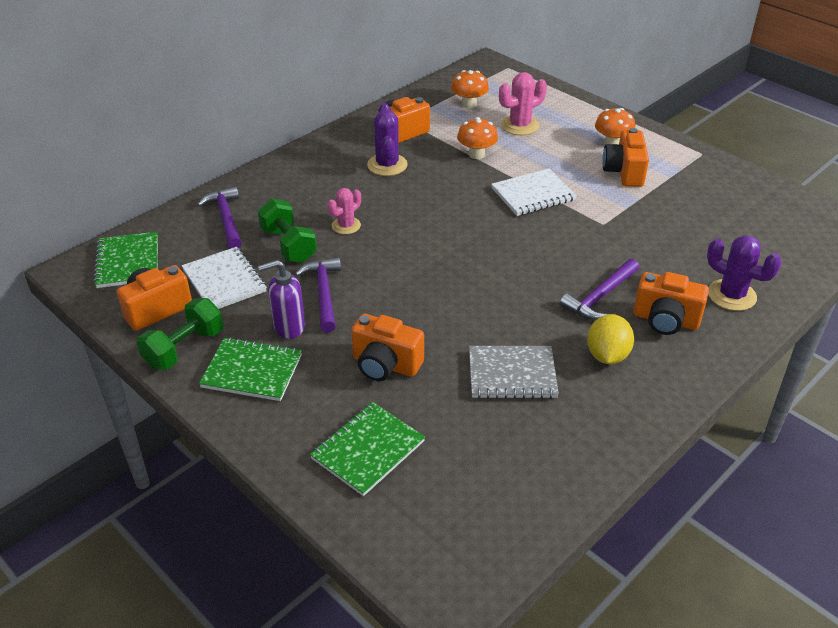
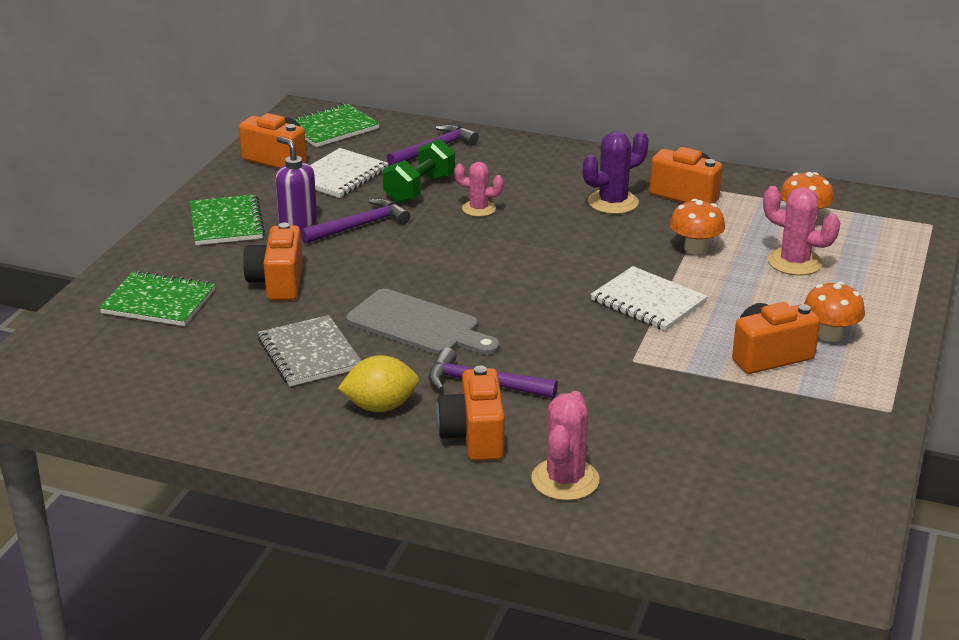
camera: 65 degrees right, 10 degrees down
(184, 348) = (236, 186): green dumbbell -> none
(502, 305) = (418, 325): none -> grey cutting board
(731, 295) = (565, 480): purple cactus -> pink cactus

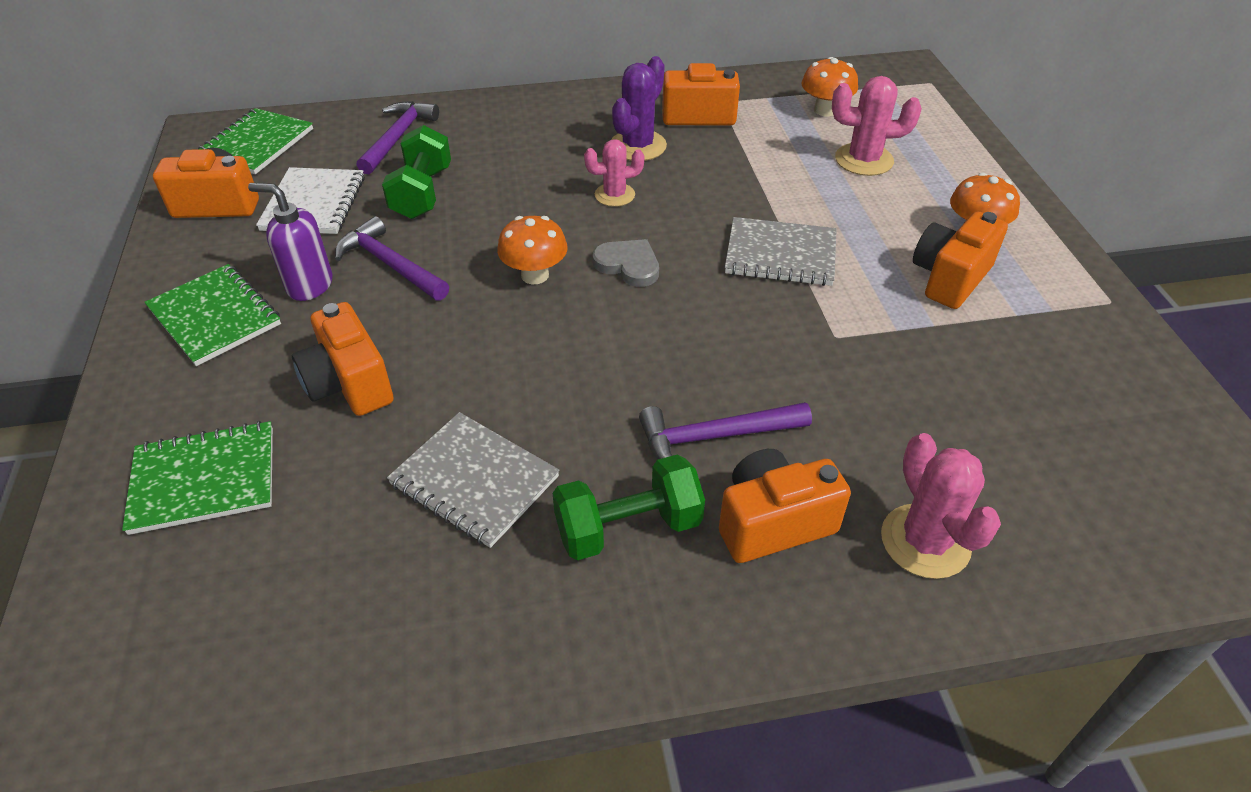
camera: 30 degrees left, 15 degrees up
(359, 226) = (390, 264): purple hammer -> purple hammer turned 75 degrees counterclockwise
(380, 406) = (628, 527): yellow lemon -> green dumbbell
(418, 325) = (571, 381): grey cutting board -> none
(474, 436) = (773, 523): orange camera -> orange camera turned 105 degrees clockwise
(478, 209) = (508, 197): pink cactus -> pink cactus (614, 195)
(524, 274) = (628, 265): none -> grey heart
(648, 302) = (780, 254): white notebook -> grey notebook
(695, 248) = (763, 174): orange mushroom -> orange mushroom (535, 275)

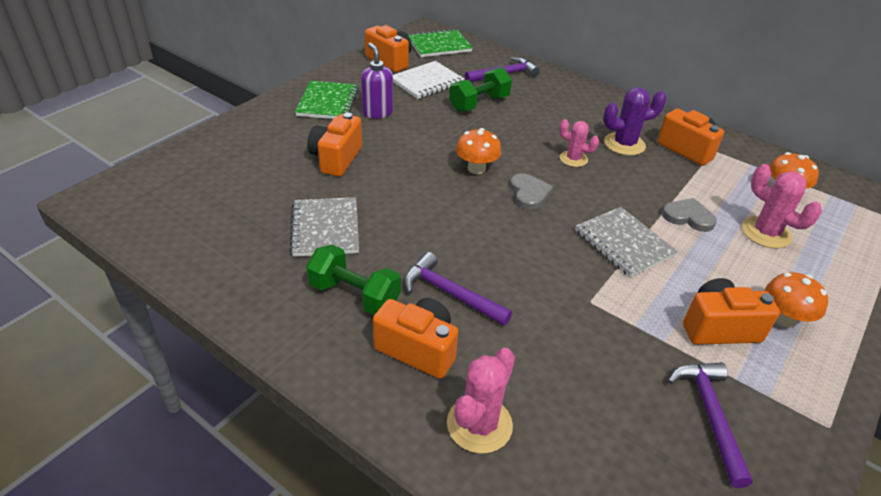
camera: 45 degrees right, 5 degrees down
(204, 479) = (242, 156): green notebook -> none
(390, 264) = (421, 124): purple hammer -> purple hammer (710, 415)
(792, 187) = (688, 217): none -> grey heart

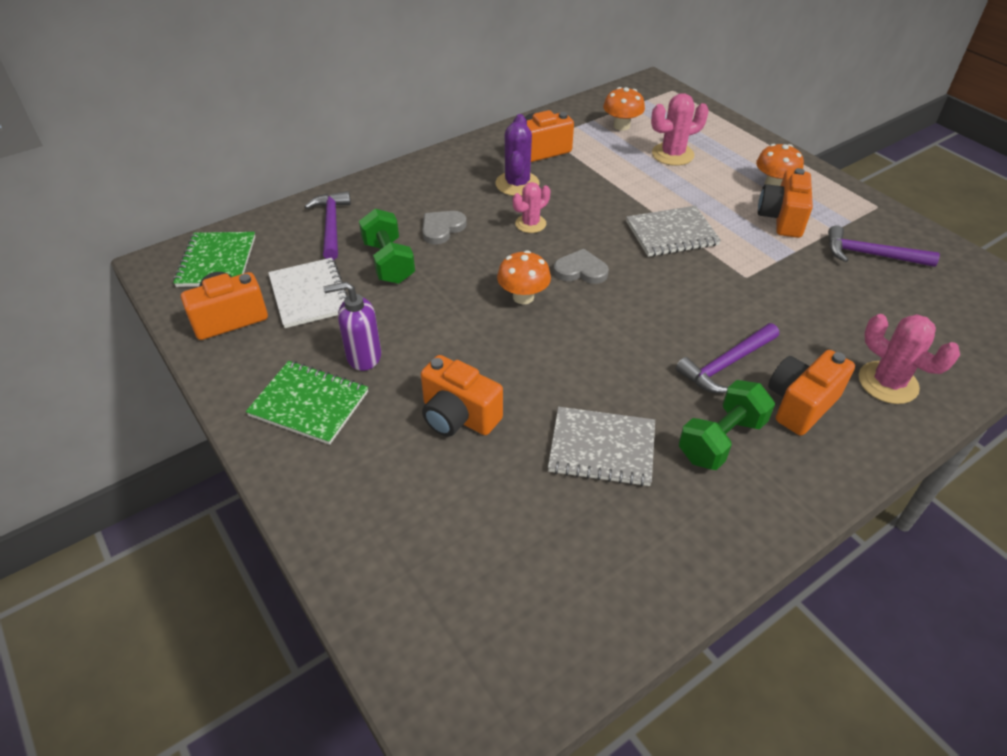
camera: 70 degrees left, 5 degrees up
(688, 217) = (642, 186): grey heart -> grey heart (442, 229)

